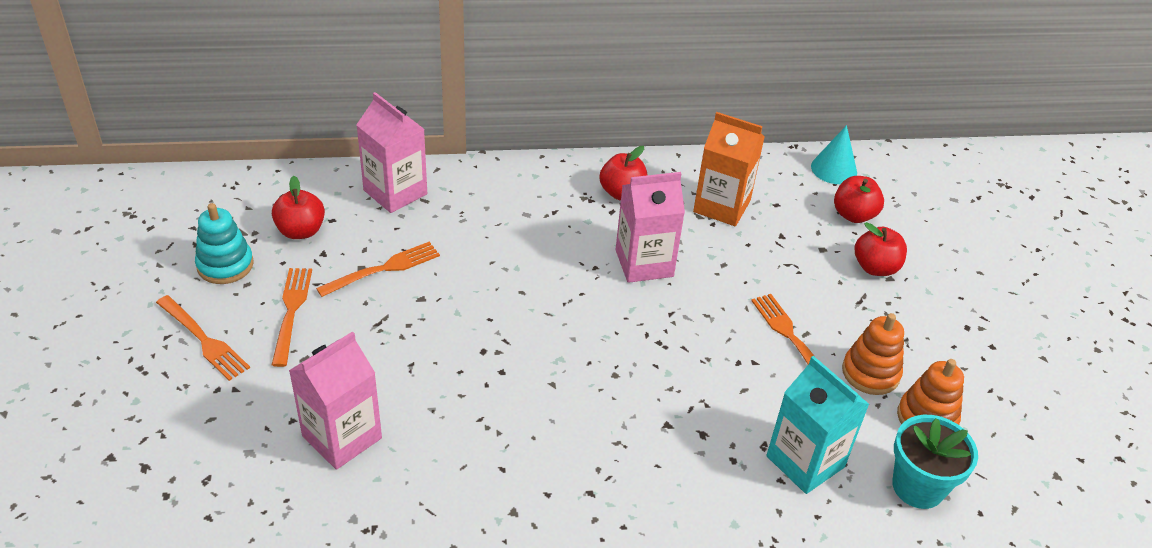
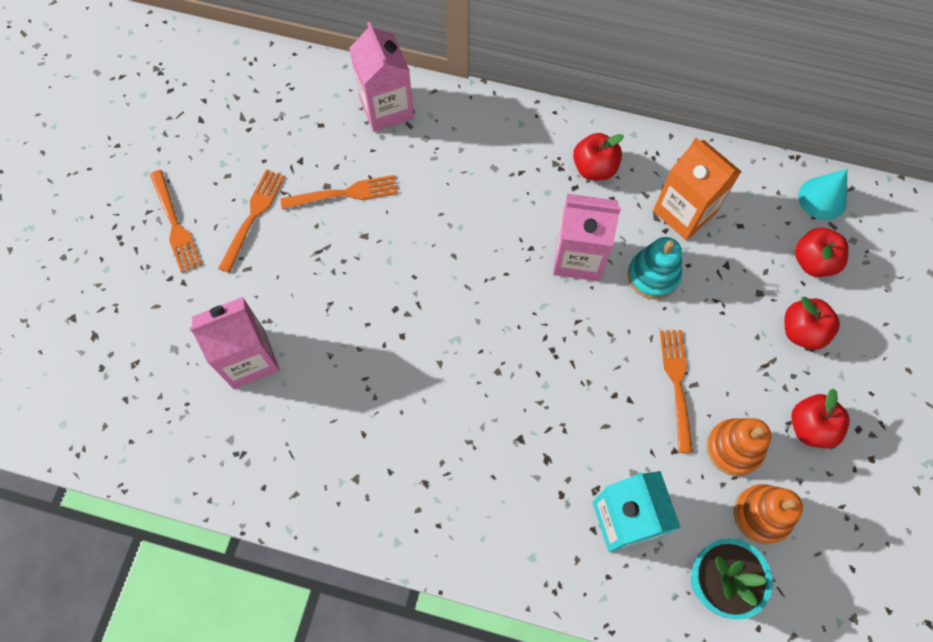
camera: 25 degrees right, 25 degrees up
(225, 265) = (216, 150): turquoise stacking toy -> turquoise stacking toy (653, 276)
(301, 231) = (290, 130): red apple -> red apple (810, 427)

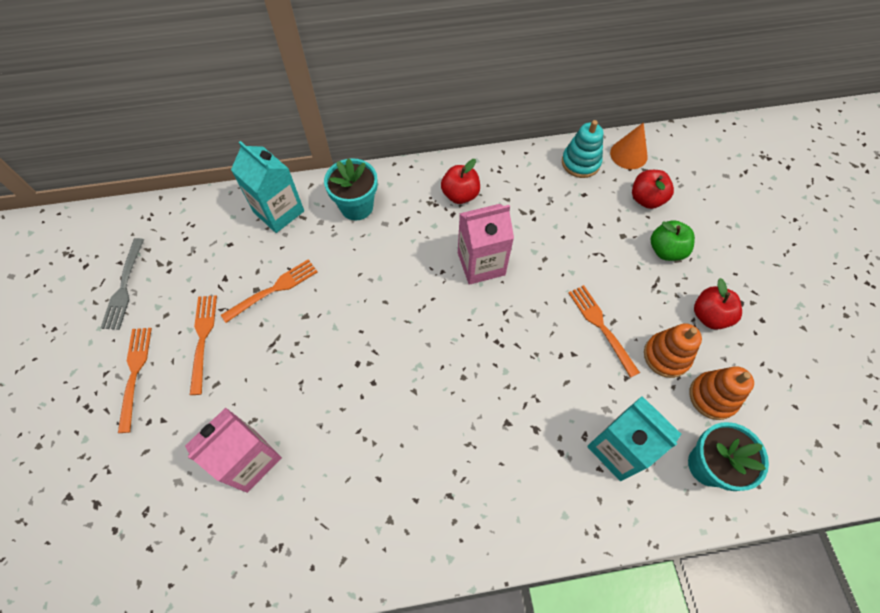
camera: 25 degrees left, 5 degrees down
(175, 224) = (134, 374): orange fork -> orange fork turned 135 degrees counterclockwise
(198, 128) = (124, 287): none -> grey fork
(386, 108) = (278, 211): pink carton -> turquoise carton
(472, 136) = (356, 206): none -> turquoise flower pot
(653, 276) = (542, 254): turquoise stacking toy -> turquoise stacking toy (580, 162)
(684, 212) = (540, 200): orange carton -> none
(802, 331) = (666, 250): red apple -> green apple
(822, 198) = (628, 154): turquoise cone -> orange cone

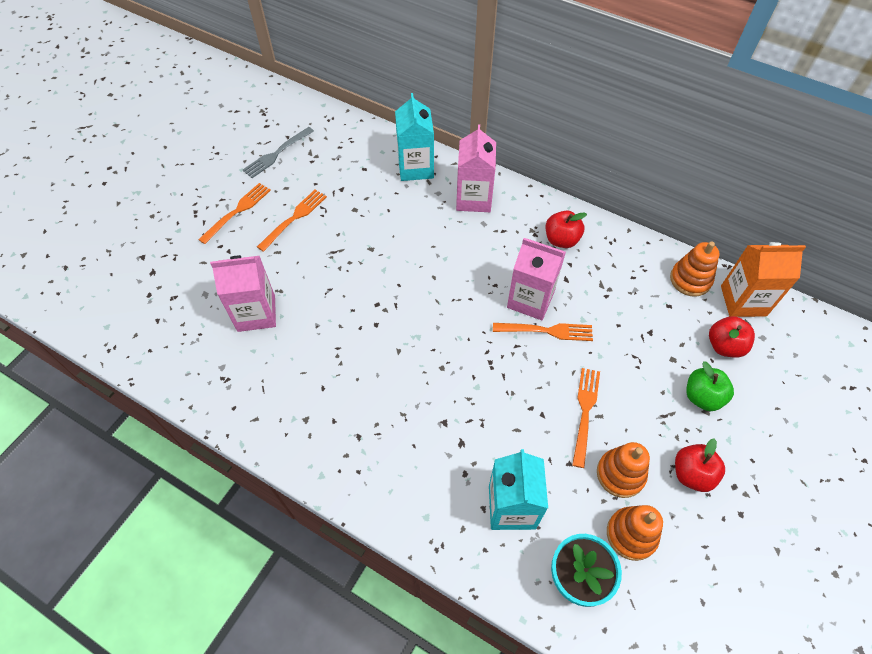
camera: 40 degrees right, 5 degrees down
(273, 289) = (366, 217): orange fork -> orange fork (546, 331)
(356, 206) = (474, 198): turquoise flower pot -> pink carton
(580, 162) = (690, 279): turquoise stacking toy -> orange stacking toy
(628, 154) = (743, 301): orange cone -> orange carton

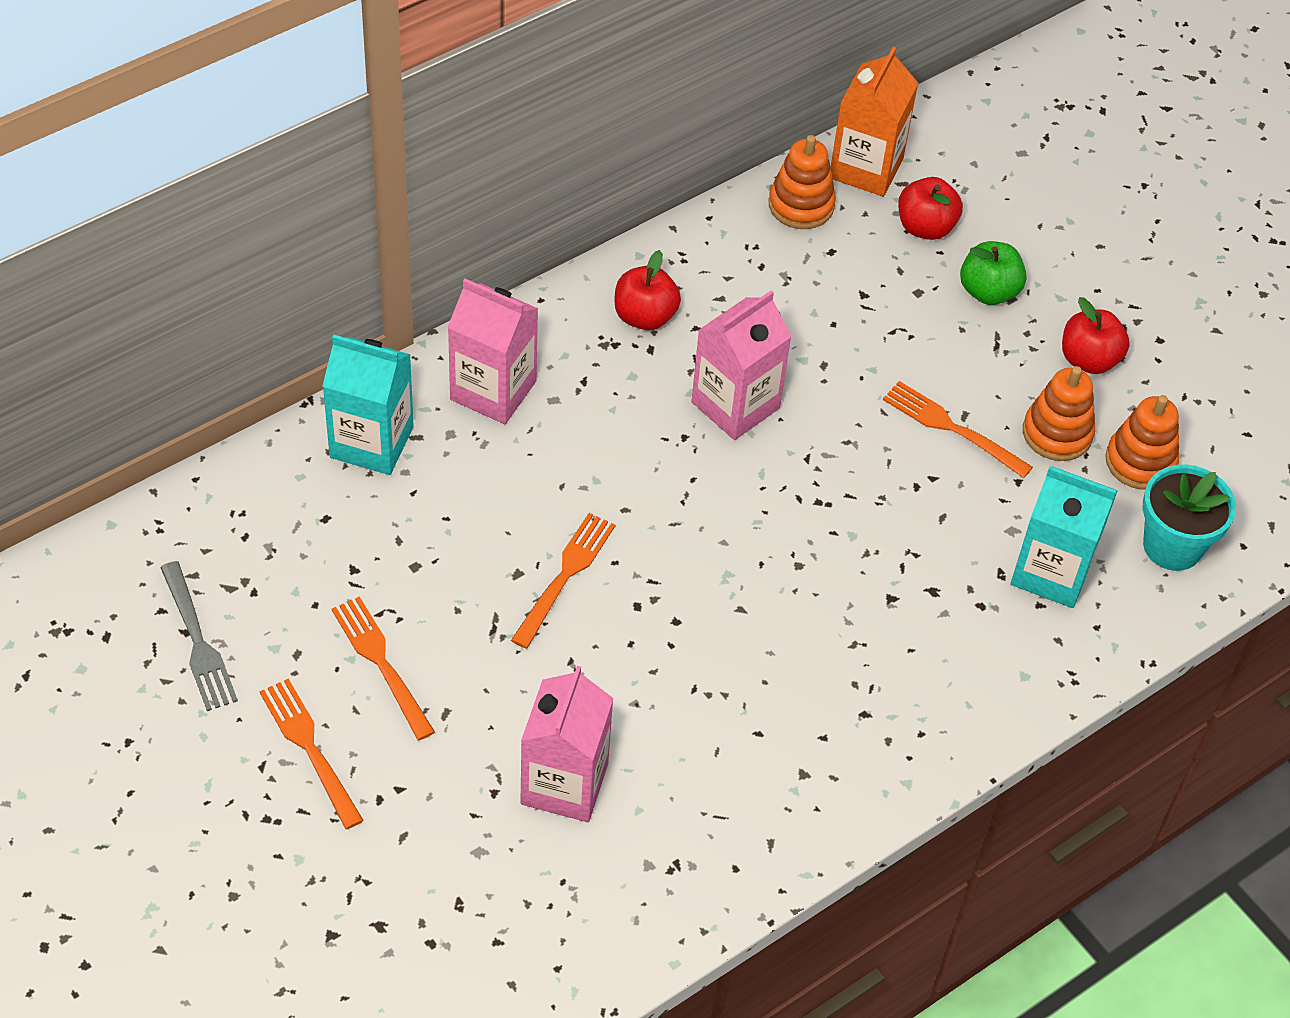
camera: 70 degrees left, 5 degrees down
(546, 331) = (800, 411): orange fork -> orange fork (565, 576)

